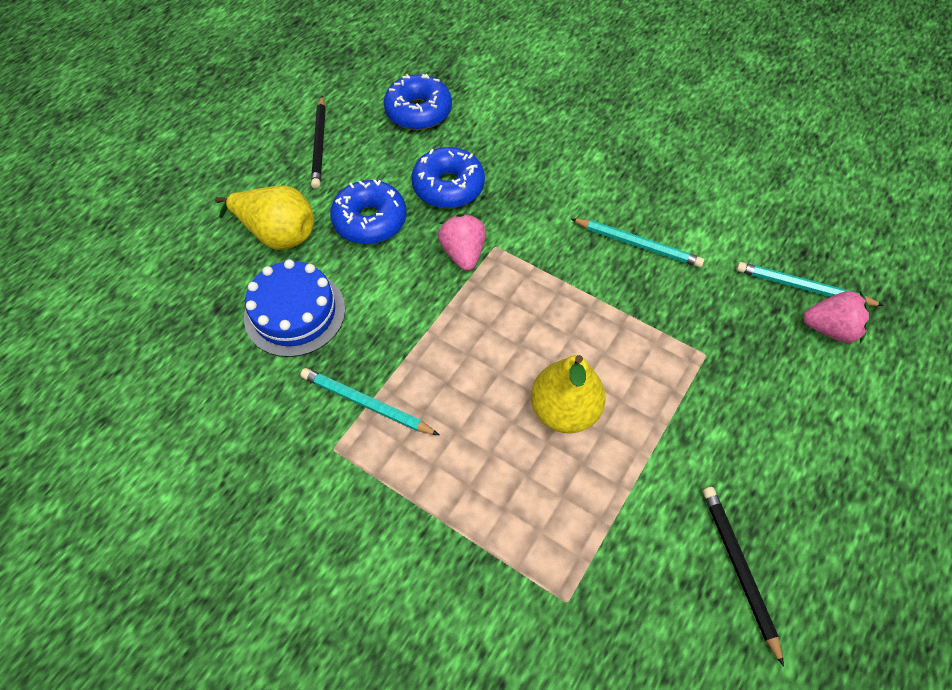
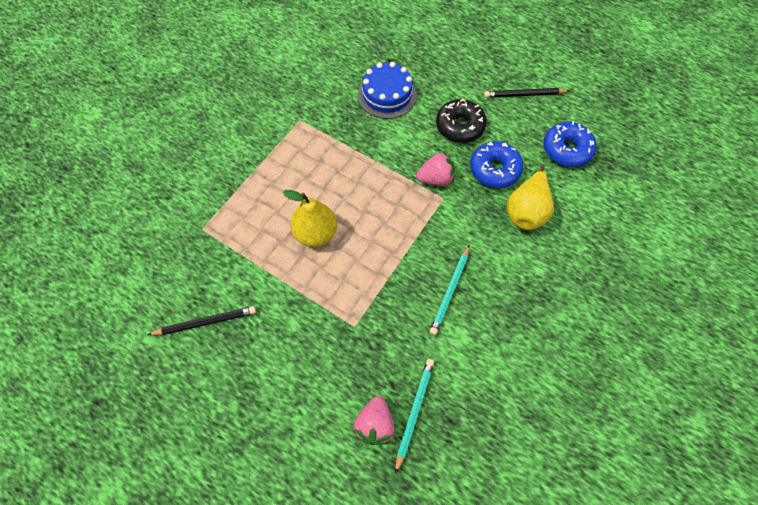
camera: 90 degrees right, 5 degrees up
(278, 234) = (445, 81): yellow pear -> yellow pear (526, 211)
(366, 403) = (326, 133): turquoise pencil -> none
(370, 220) = (460, 126): blue donut -> black donut

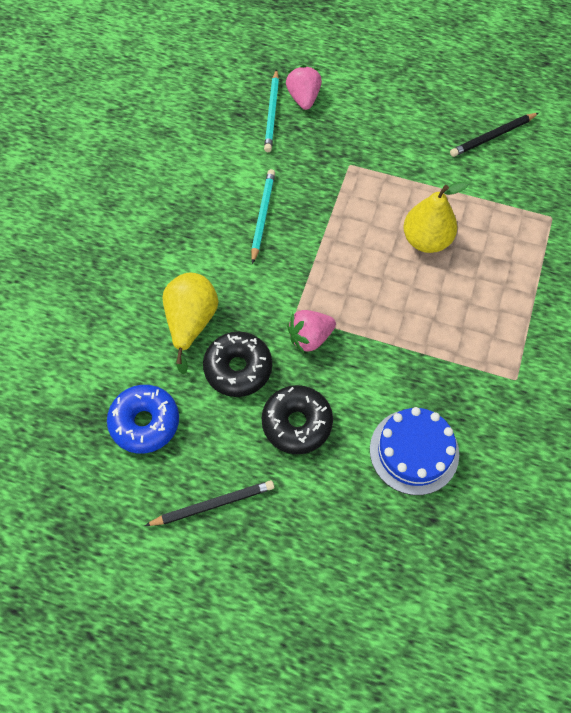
camera: 165 degrees right, 0 degrees up
(494, 169) = (238, 368): blue donut -> black donut

